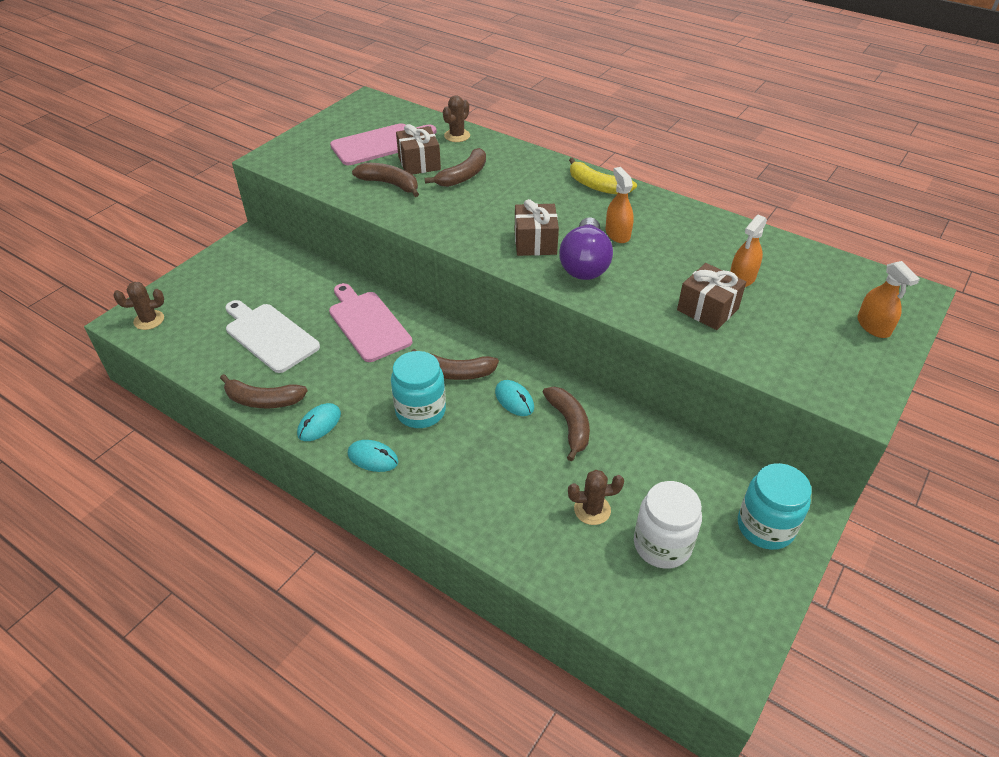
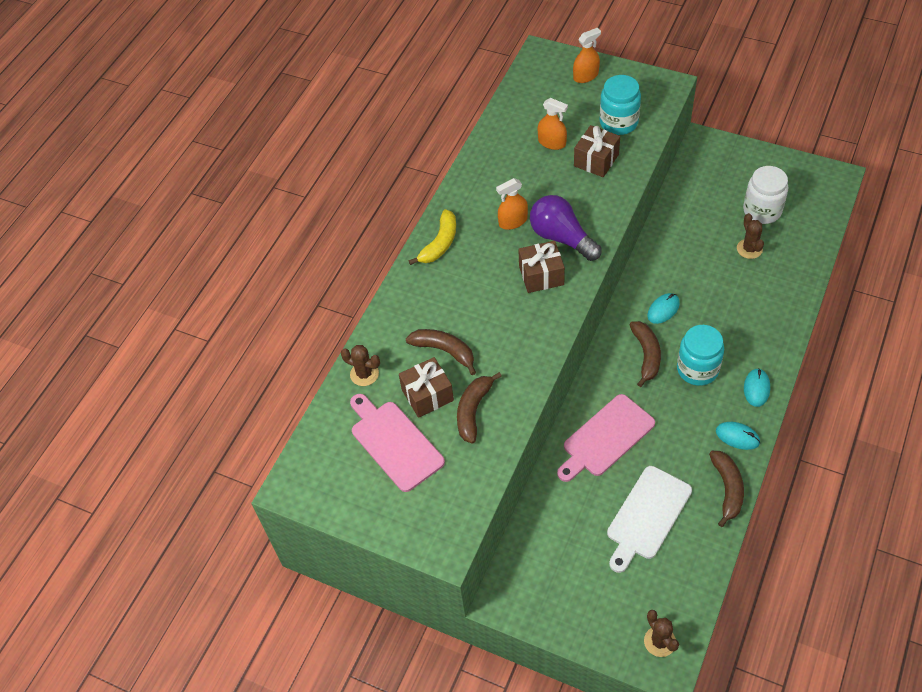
camera: 95 degrees left, 10 degrees up
(569, 425) = (677, 271): brown banana -> none
(585, 264) = (562, 238): purple light bulb -> purple light bulb turned 135 degrees counterclockwise
(765, 527) = (726, 162): turquoise jar -> turquoise jar (618, 122)

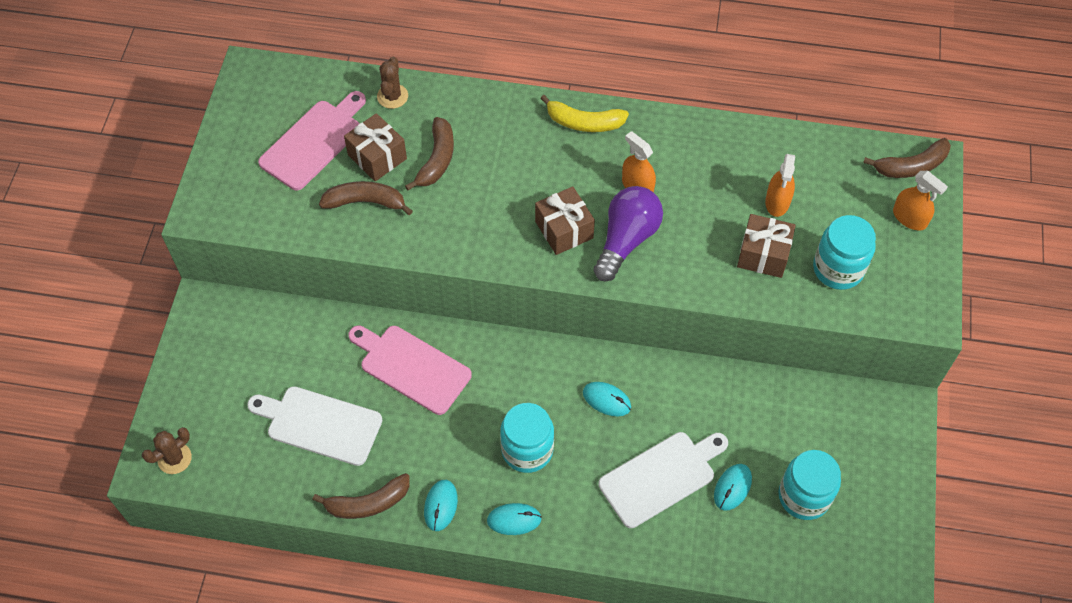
camera: 70 degrees right, 5 degrees up
(646, 355) = (534, 391): brown banana -> brown banana (911, 166)
(734, 289) = (661, 477): none -> white cutting board
(749, 249) = (732, 487): brown cactus -> turquoise mouse
(762, 210) = (804, 496): white jar -> turquoise jar

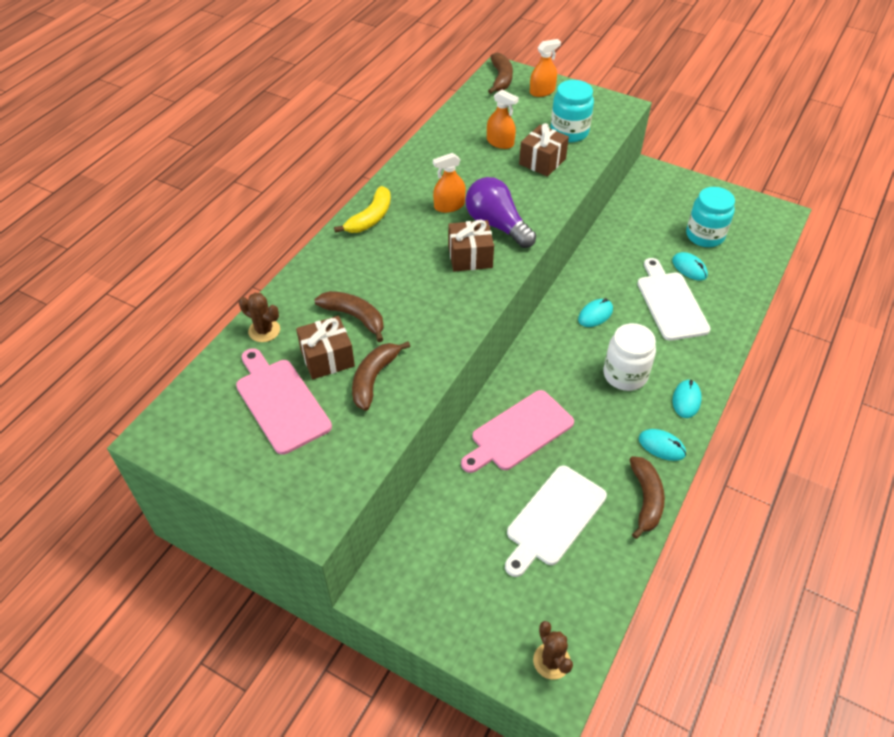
camera: 70 degrees left, 10 degrees down
(527, 450) = (625, 375): turquoise jar -> white jar

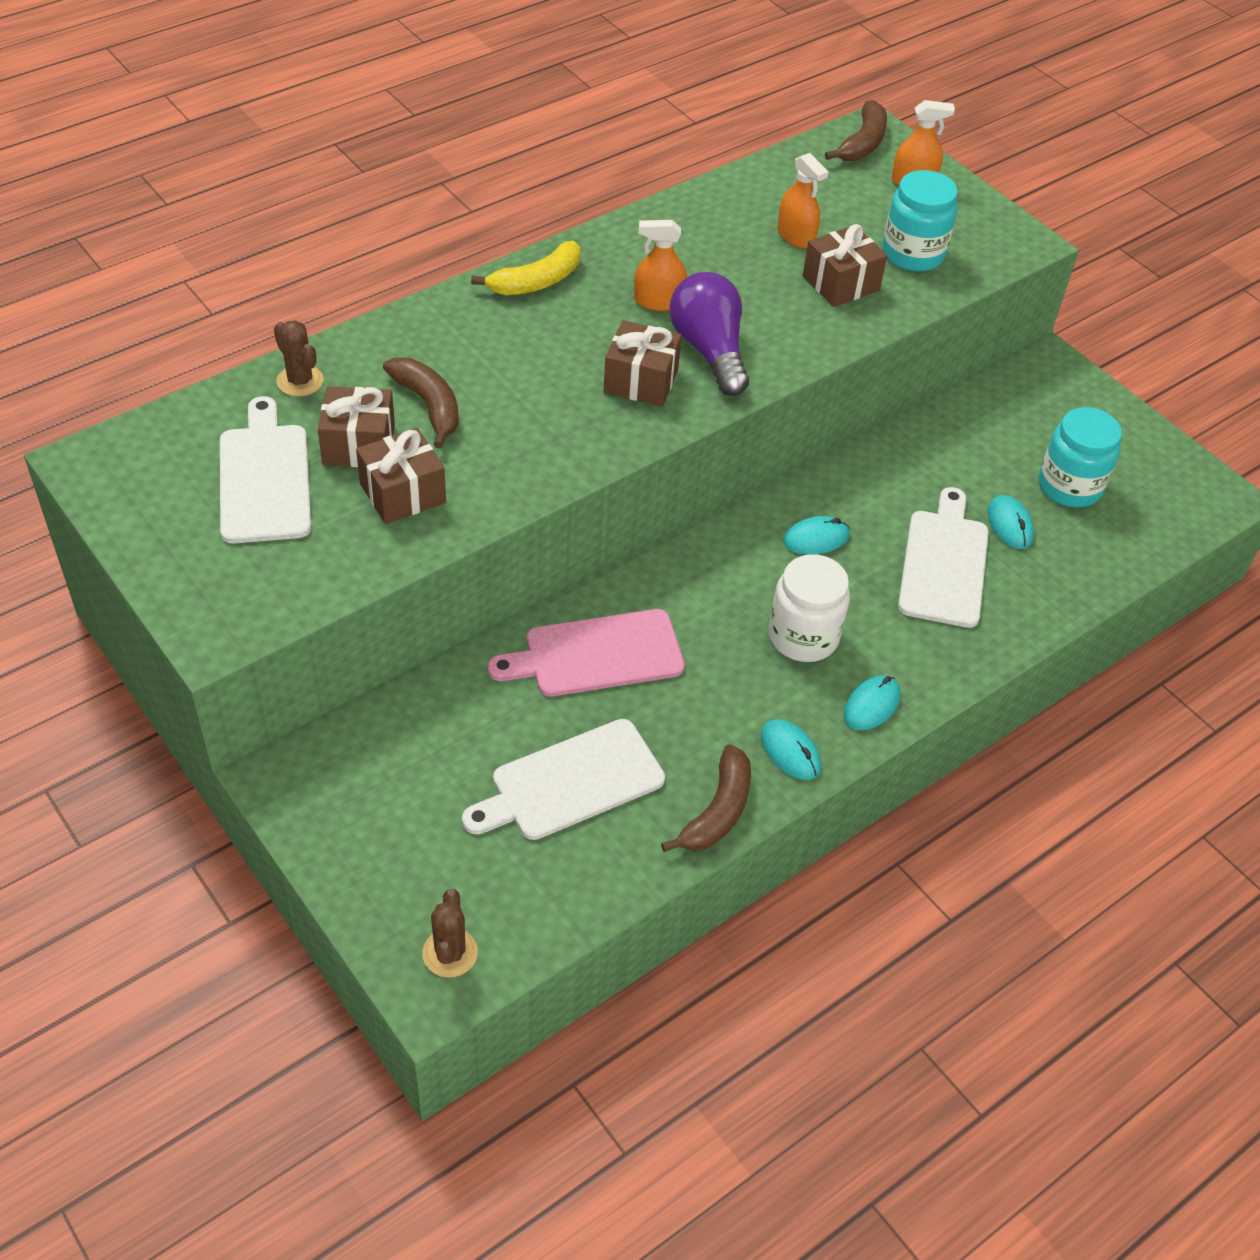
camera: 20 degrees right, 0 degrees up
(281, 402) = (265, 478): pink cutting board -> white cutting board
(374, 379) = (402, 493): brown banana -> brown gift

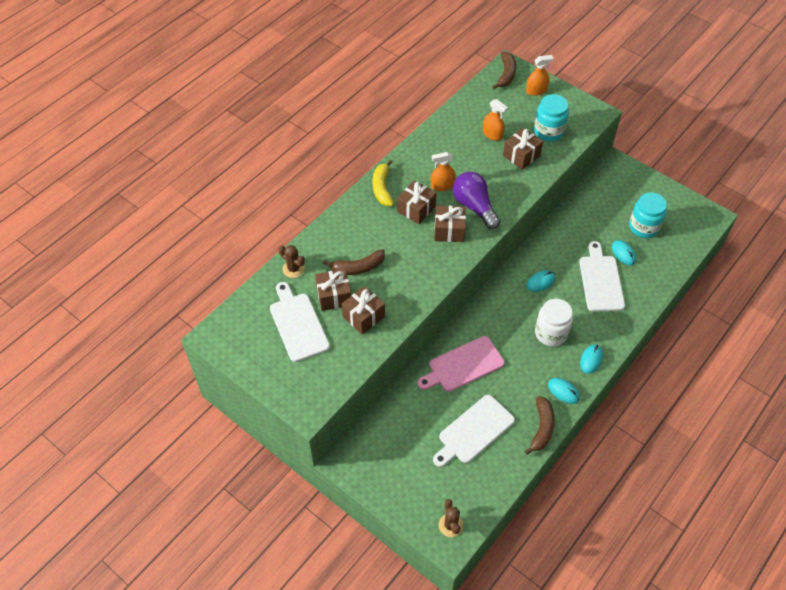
camera: 10 degrees left, 5 degrees up
(428, 406) = (358, 267): brown banana -> brown banana turned 120 degrees clockwise
(536, 281) = (382, 188): yellow banana -> yellow banana turned 135 degrees clockwise
(589, 330) = (416, 209): none -> brown gift

